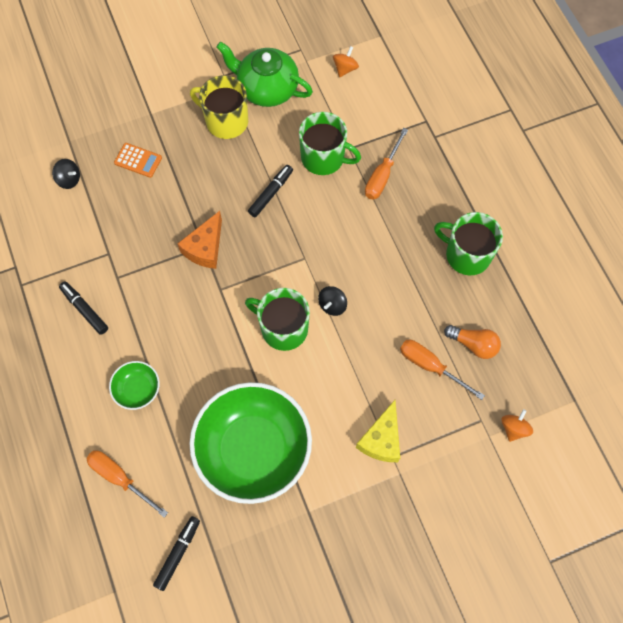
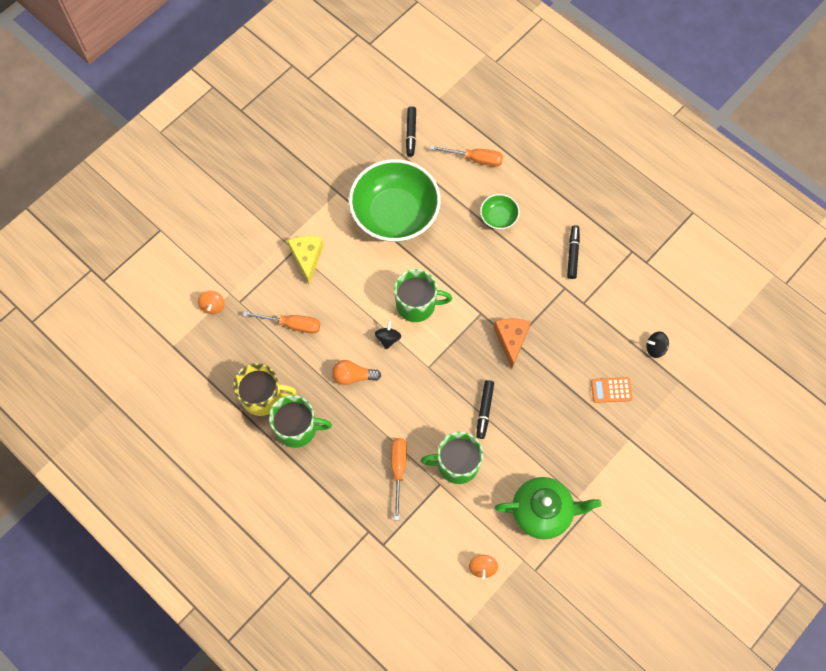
camera: 155 degrees right, 0 degrees up
(84, 309) = (572, 254): black marker -> black marker turned 105 degrees counterclockwise
(225, 121) = (560, 461): yellow mug -> yellow mug (263, 397)
(473, 344) = (265, 355): orange light bulb -> orange light bulb (353, 376)

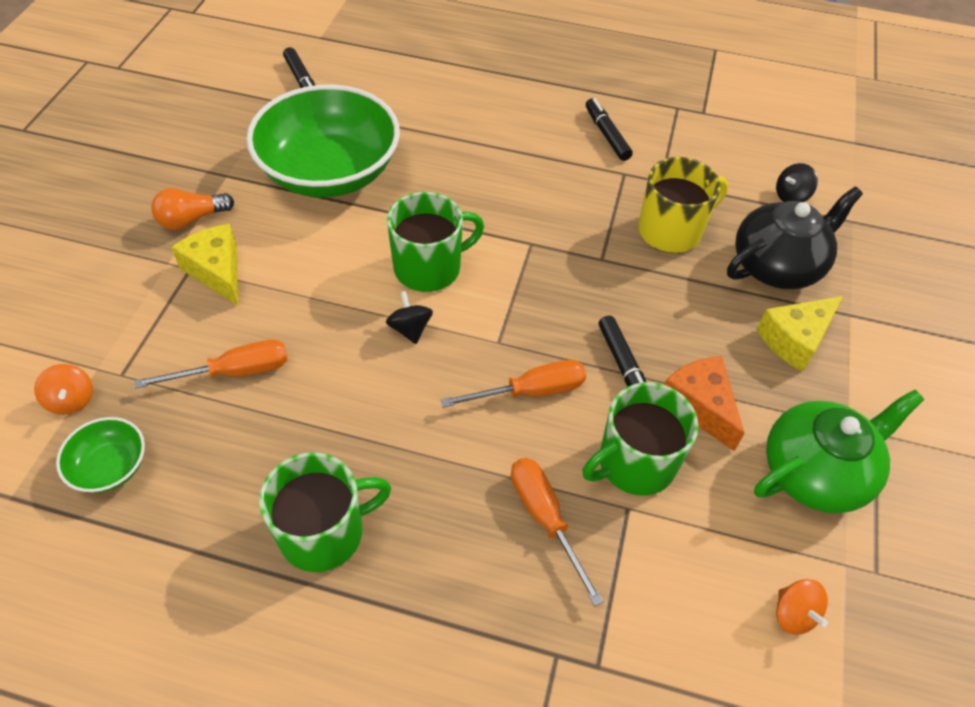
camera: 30 degrees left, 15 degrees down
(263, 397) = (231, 508): yellow mug -> yellow mug (671, 231)
(353, 376) = (382, 405): orange light bulb -> orange light bulb (191, 219)
(475, 159) = (408, 80): orange screwdriver -> orange screwdriver (530, 391)
(498, 217) = (481, 129): green bowl -> green bowl (110, 466)
(511, 340) = (597, 259): orange cheese -> orange cheese (700, 405)
(586, 438) = (795, 339): none -> yellow cheese
(611, 390) = (777, 265): orange calculator -> black teapot

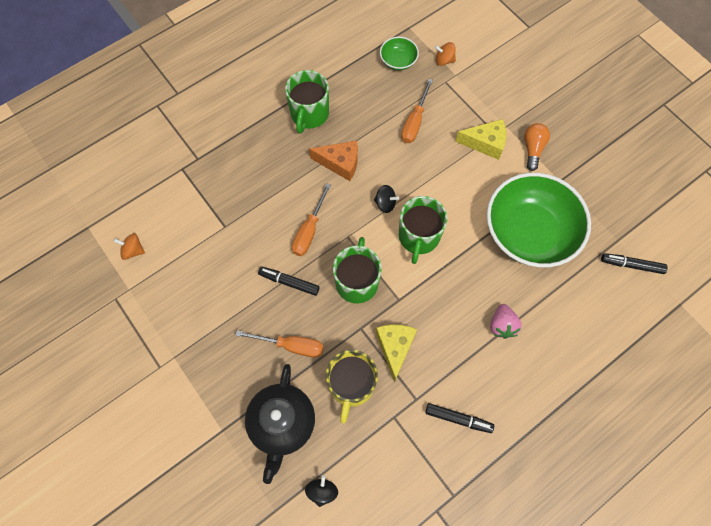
camera: 130 degrees right, 15 degrees up
(472, 146) = (502, 325): none -> pink strawberry
(545, 519) = (248, 192): orange screwdriver -> orange screwdriver (291, 345)
(635, 463) = (240, 245): green mug -> green mug (357, 282)
(700, 405) = (241, 298): orange cheese -> orange cheese (340, 163)
(795, 339) = (234, 382): yellow cheese -> yellow cheese (395, 347)
(816, 472) = (169, 318): green teapot -> none

